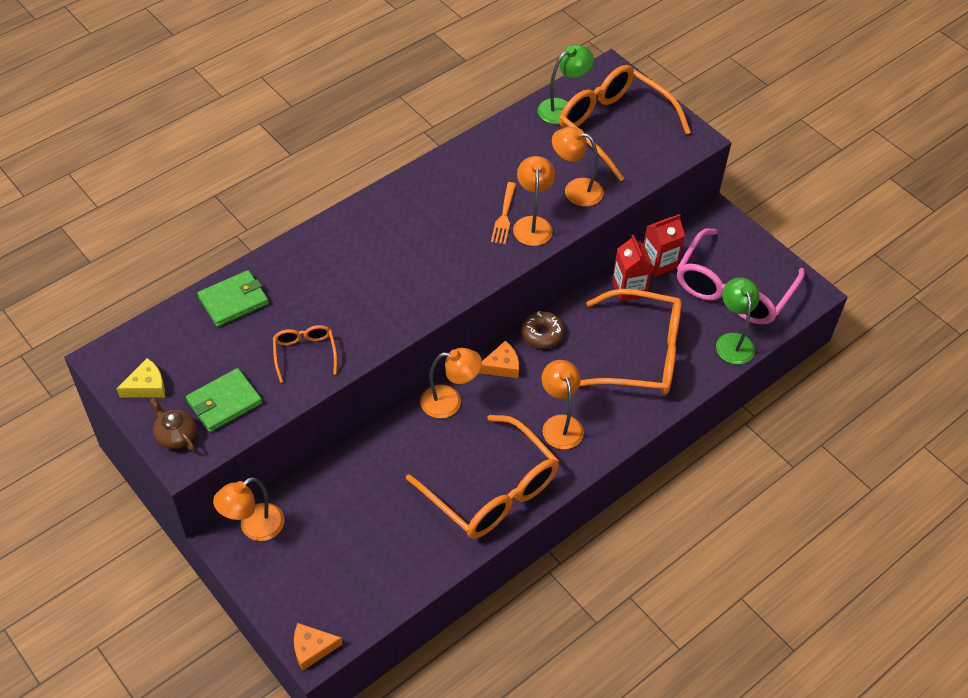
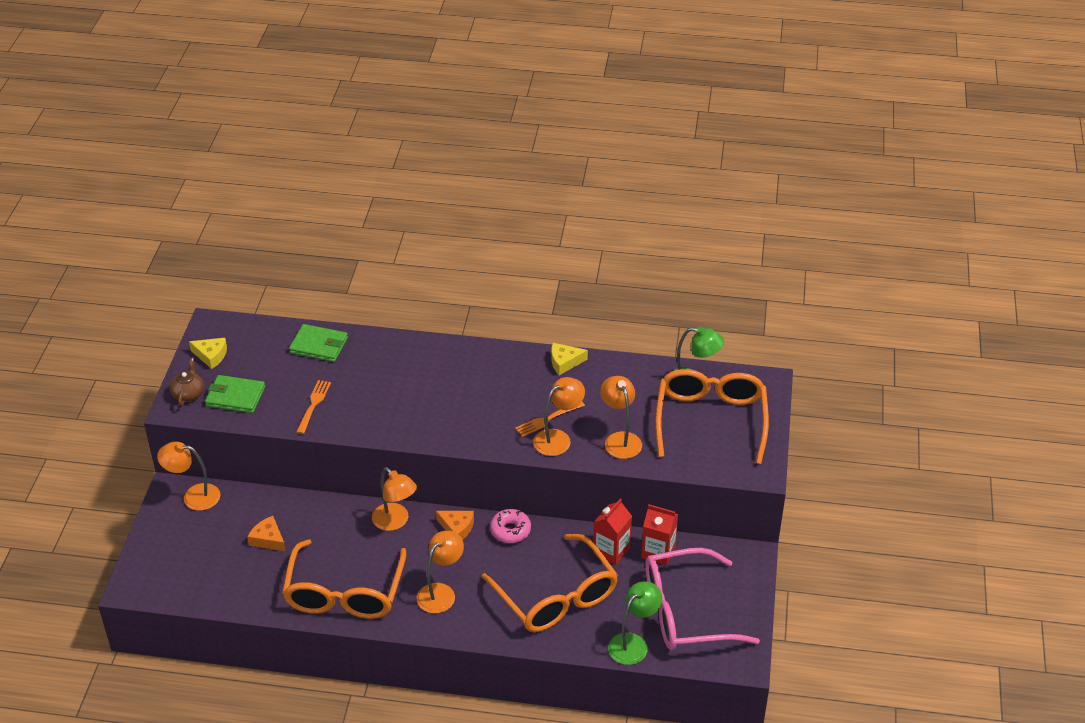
camera: 50 degrees right, 10 degrees down
(305, 353) = (313, 405): orange glasses -> orange fork
(312, 648) = (132, 585): orange cheese -> orange cheese (268, 539)
(452, 162) = (564, 362): none -> yellow cheese
(542, 334) = (510, 530): brown donut -> pink donut

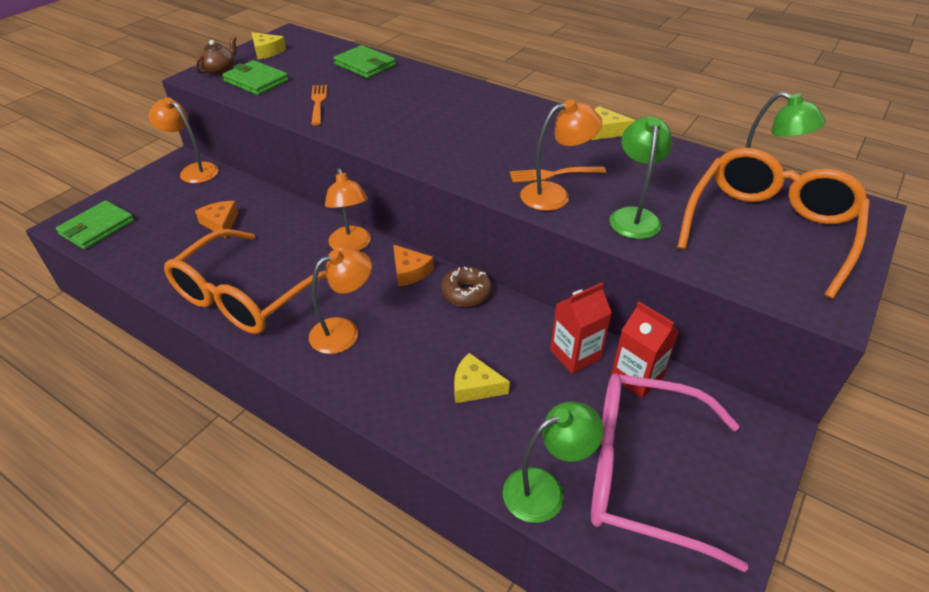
camera: 25 degrees right, 0 degrees up
(162, 581) = (97, 228): none -> green wallet
(313, 405) = (318, 103): orange fork -> orange fork turned 45 degrees counterclockwise
(510, 530) = (466, 293): pink donut -> brown donut
(556, 597) = (475, 386): orange glasses -> yellow cheese
(620, 439) = (633, 216): orange lamp -> green lamp

